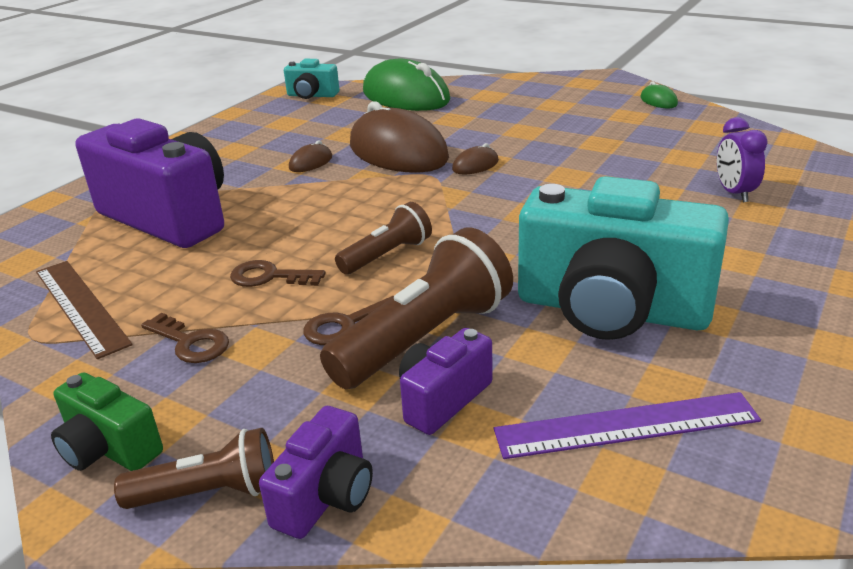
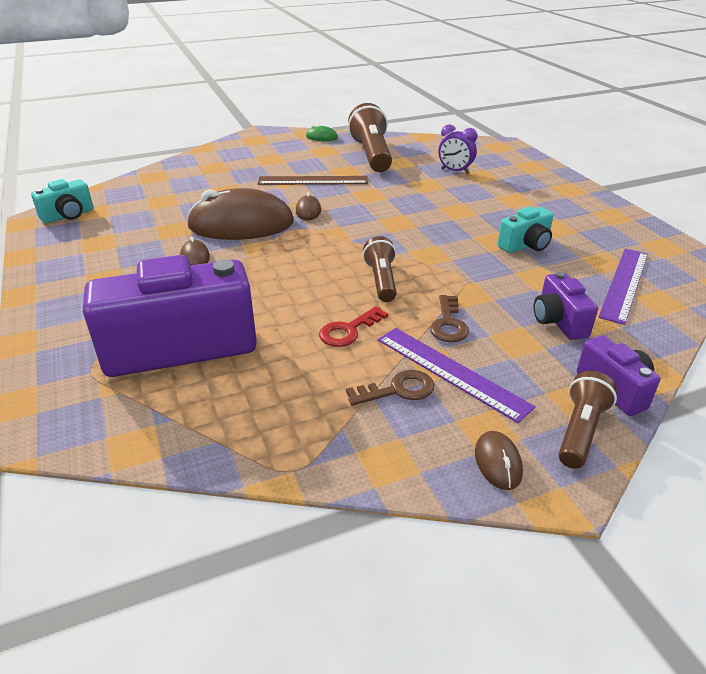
camera: 55 degrees left, 5 degrees up
(80, 306) = (273, 430): brown ruler -> brown ruler (313, 181)
(109, 449) = (498, 462): green camera -> brown mouse
(251, 361) = (451, 372): none -> purple ruler
(269, 277) = (348, 330): brown key -> red key
(406, 96) = (154, 188): green mouse -> none
(424, 338) = (493, 304): brown flashlight -> brown flashlight (372, 155)
(611, 310) = (525, 245): turquoise camera -> turquoise camera, size x0.48

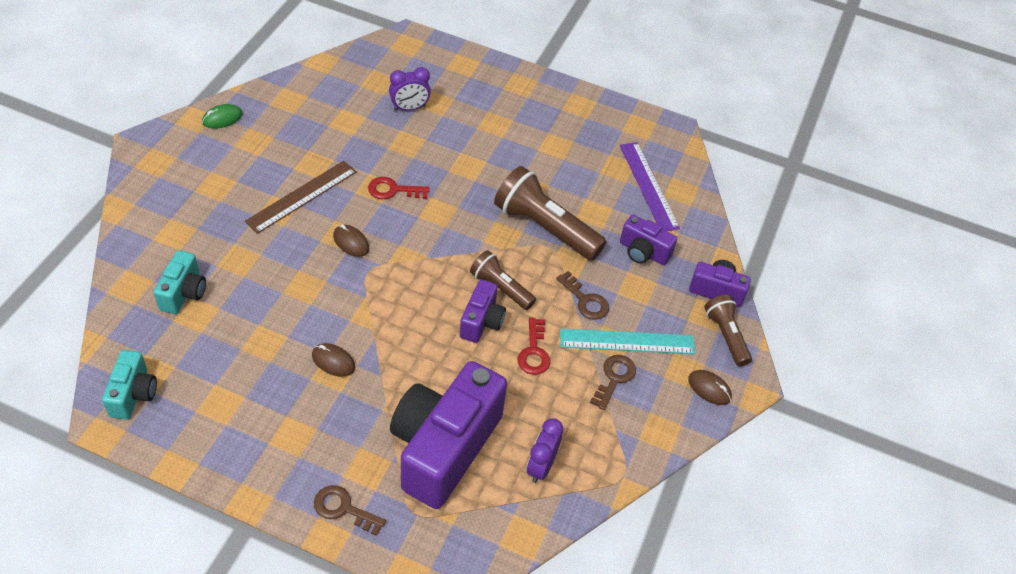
camera: 50 degrees left, 15 degrees up
(57, 334) = (343, 509): none -> brown key
(231, 408) = (541, 466): none -> purple clock
(241, 224) = (316, 297): brown mouse -> none
(334, 291) = (482, 321): none -> purple camera
(372, 155) = (309, 123): brown flashlight -> brown flashlight (545, 228)
(379, 200) = (393, 190): none -> red key
(451, 372) = (627, 341): purple ruler -> turquoise ruler
(525, 245) = (555, 181): turquoise camera -> turquoise camera (184, 293)

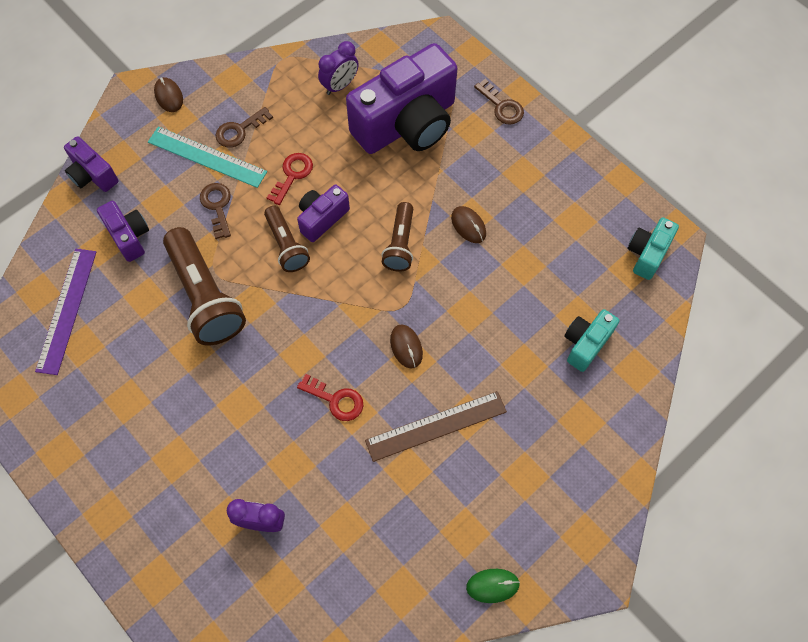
camera: 150 degrees left, 15 degrees up
(726, 336) = (119, 133): brown flashlight -> brown flashlight (400, 244)

